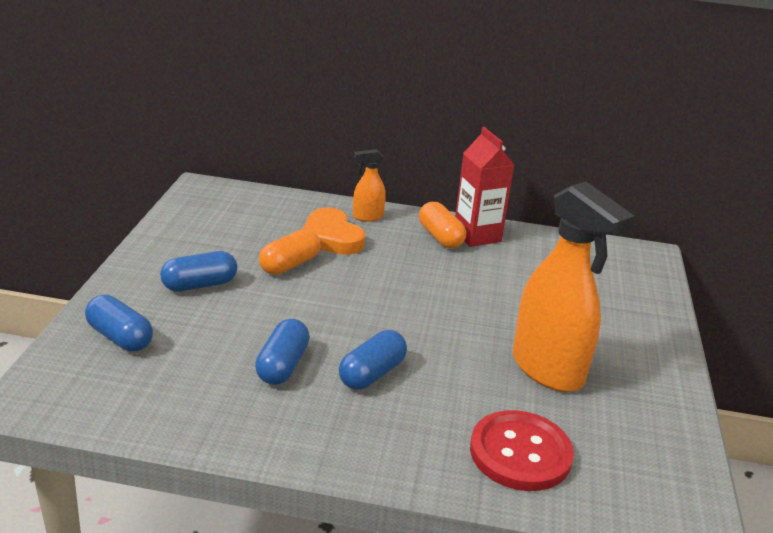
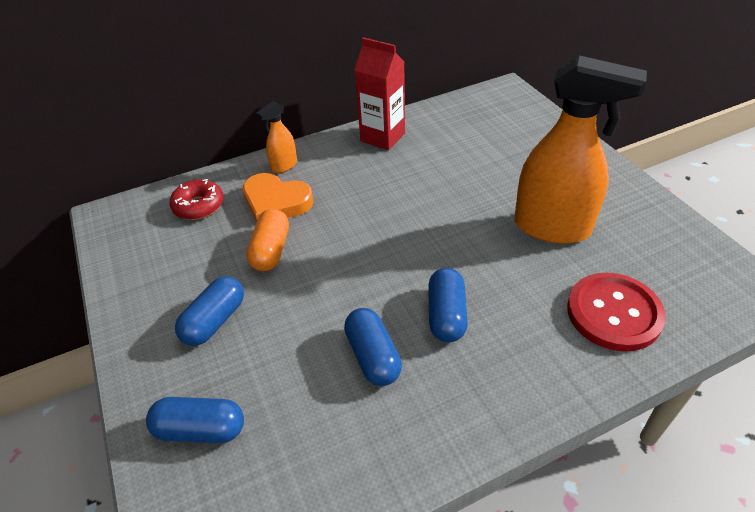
camera: 30 degrees left, 15 degrees up
(271, 212) = (199, 206): none -> red donut
(440, 237) = (358, 153): orange capsule -> none

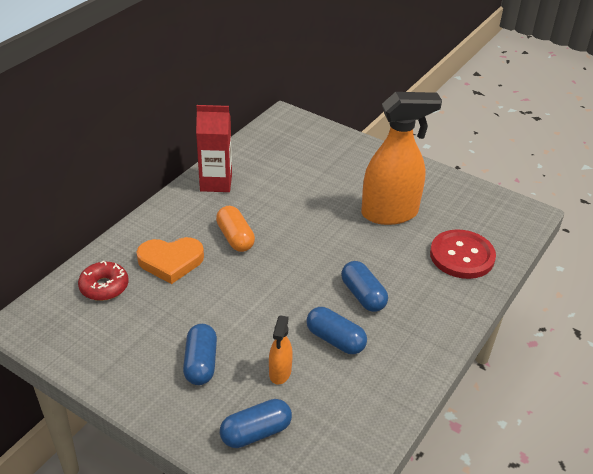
camera: 35 degrees left, 5 degrees down
(271, 250) = (200, 298): orange capsule -> orange capsule (235, 238)
(284, 166) = (151, 230): orange spray bottle -> orange spray bottle (280, 373)

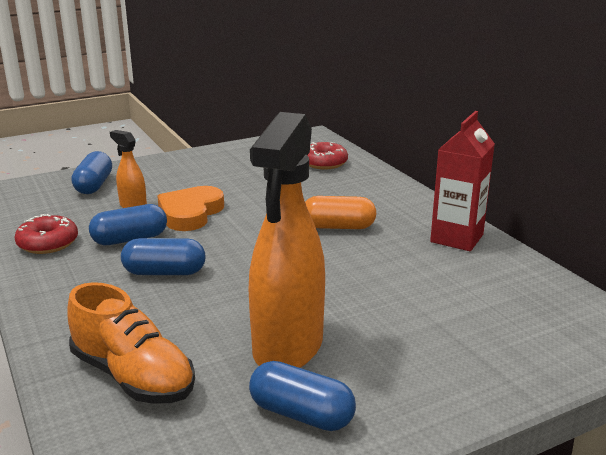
camera: 120 degrees right, 15 degrees down
(171, 261) = (330, 191): orange heart -> orange heart (190, 213)
(200, 363) = (189, 180): blue capsule -> blue capsule (301, 414)
(379, 387) = (48, 243): none -> red donut
(462, 256) = (133, 376): red button -> orange shoe

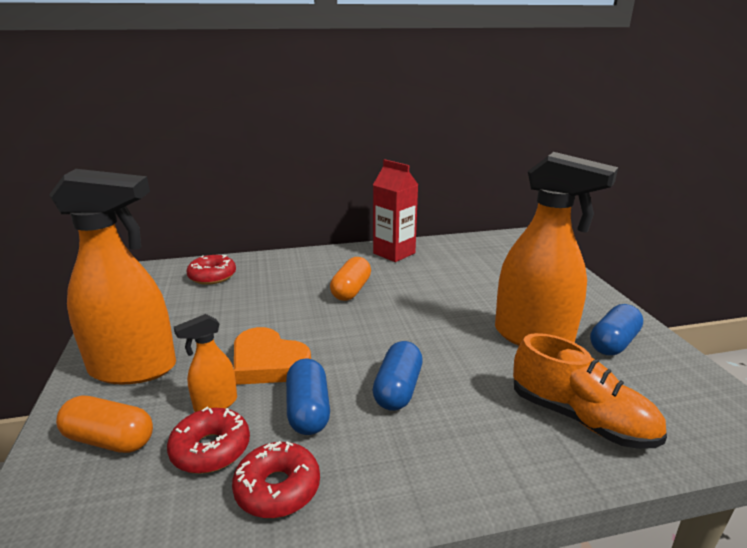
camera: 75 degrees left, 0 degrees up
(85, 215) = (211, 449): none -> red donut
(94, 185) = (110, 440): blue capsule -> orange capsule
(133, 376) = (581, 418): orange shoe -> orange shoe turned 75 degrees clockwise
(170, 172) = (134, 369): none -> orange spray bottle

